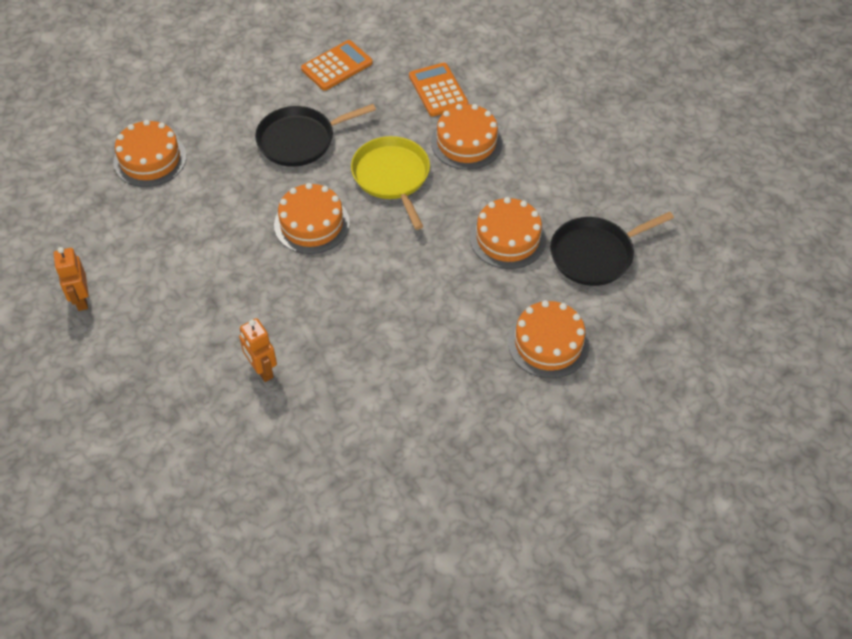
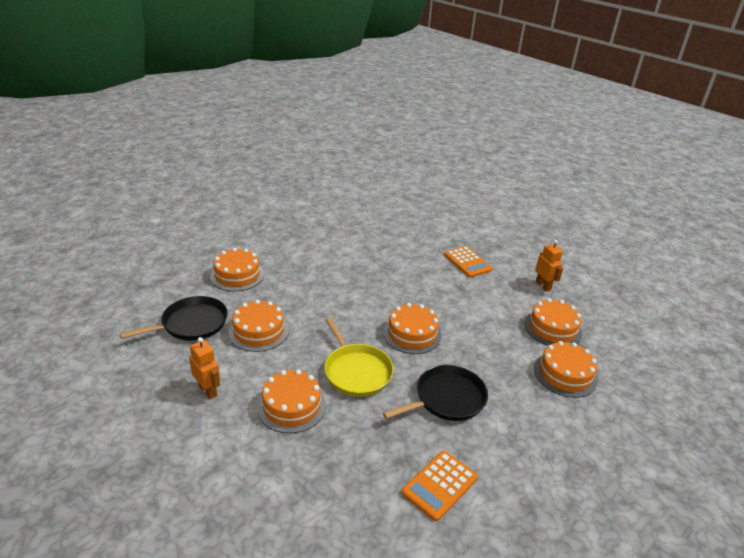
camera: 170 degrees right, 20 degrees down
(120, 222) = (552, 328): none -> orange cake
(262, 370) = (414, 259): orange robot -> orange robot (208, 391)
(438, 90) = (323, 462): orange calculator -> orange calculator (467, 262)

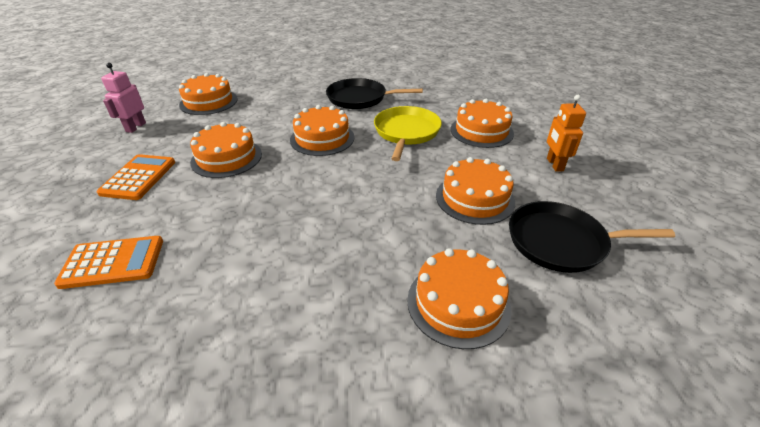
camera: 140 degrees left, 5 degrees up
(439, 485) = (417, 75): orange calculator -> orange calculator (113, 262)
(543, 286) = (135, 127): orange robot -> pink robot
(565, 374) = (261, 82): orange cake -> orange cake (226, 158)

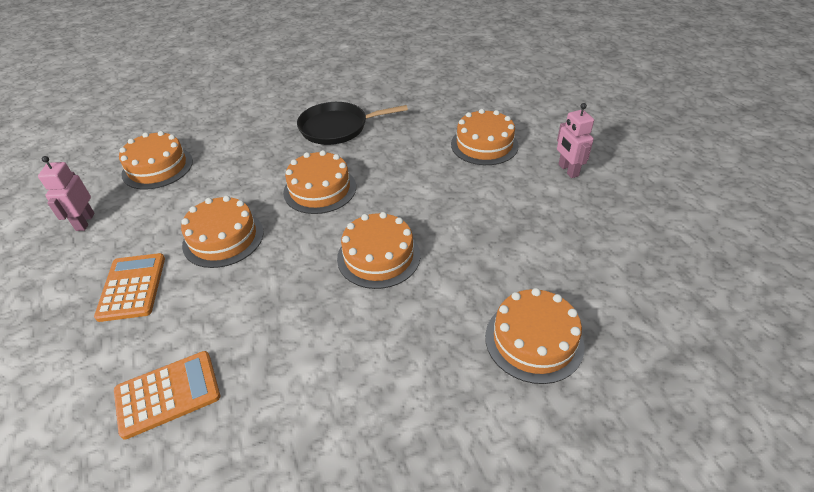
camera: 15 degrees left, 5 degrees up
(406, 132) = (407, 162): yellow pan -> none
(475, 198) = (507, 226): orange cake -> orange cake (378, 256)
(554, 164) = (568, 170): orange robot -> pink robot
(561, 242) = (601, 254): black pan -> none

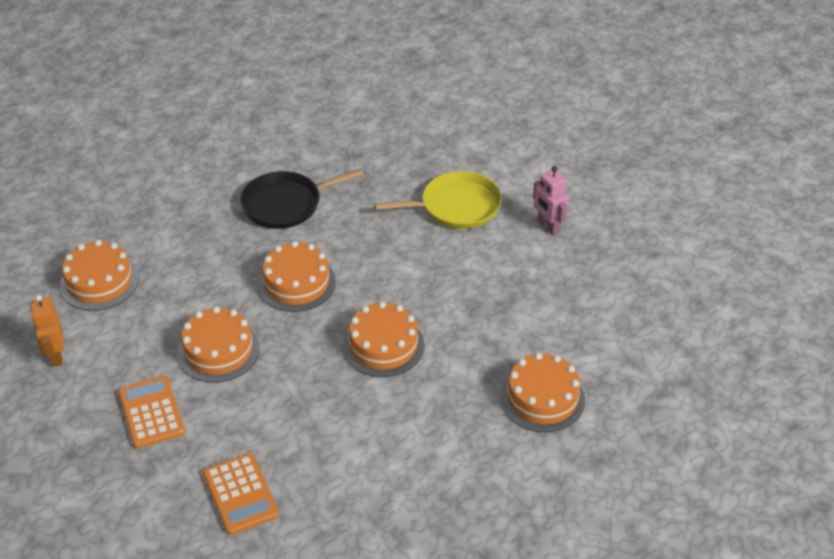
camera: 15 degrees left, 0 degrees up
(85, 222) = (56, 355): pink robot -> orange robot
(168, 394) = (240, 494): orange calculator -> orange calculator turned 105 degrees clockwise
(484, 145) = (456, 206): orange cake -> yellow pan

